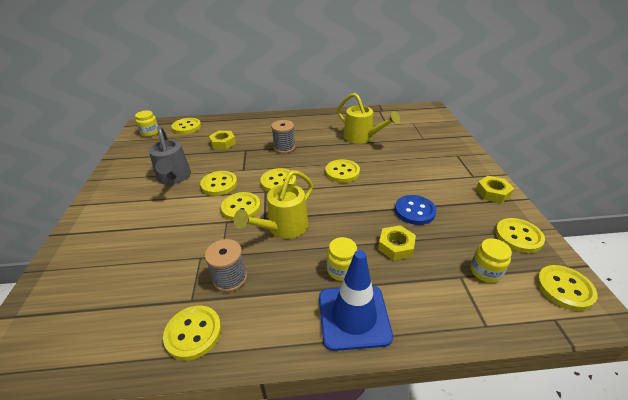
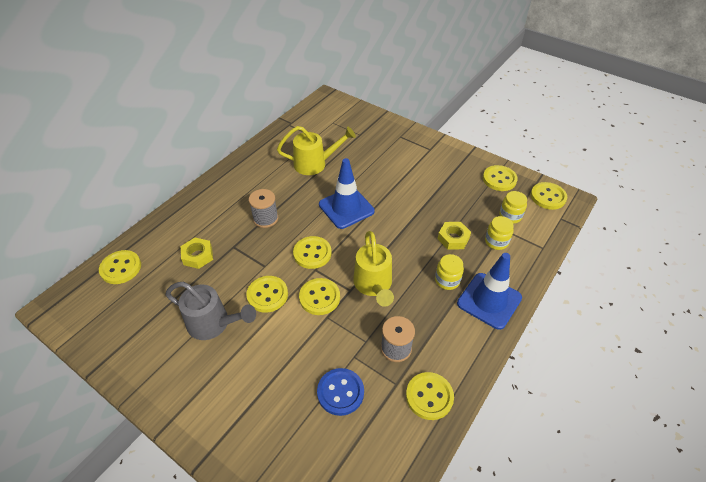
camera: 50 degrees left, 10 degrees up
(150, 132) = (86, 305): yellow jar -> yellow jar (496, 241)
(342, 172) = (346, 208): yellow button -> blue traffic cone
(414, 211) = (431, 204): blue button -> blue button (340, 392)
(493, 192) = (454, 155): yellow nut -> none

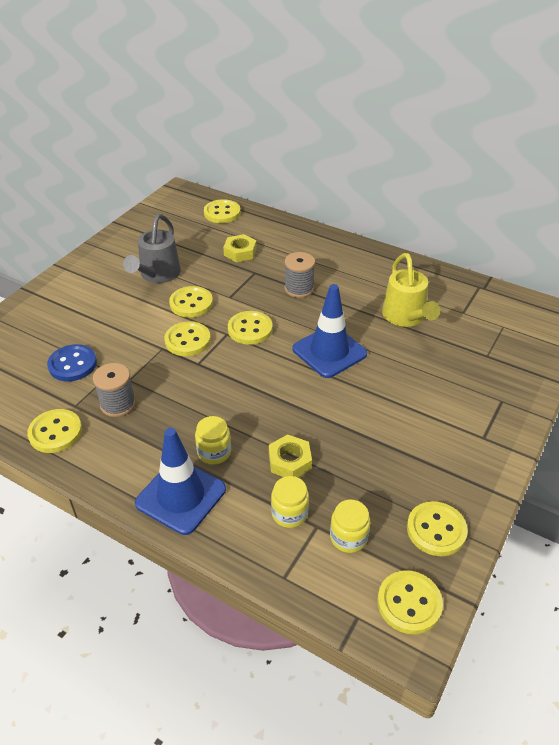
camera: 85 degrees right, 5 degrees down
(373, 285) = (205, 382): yellow watering can -> none

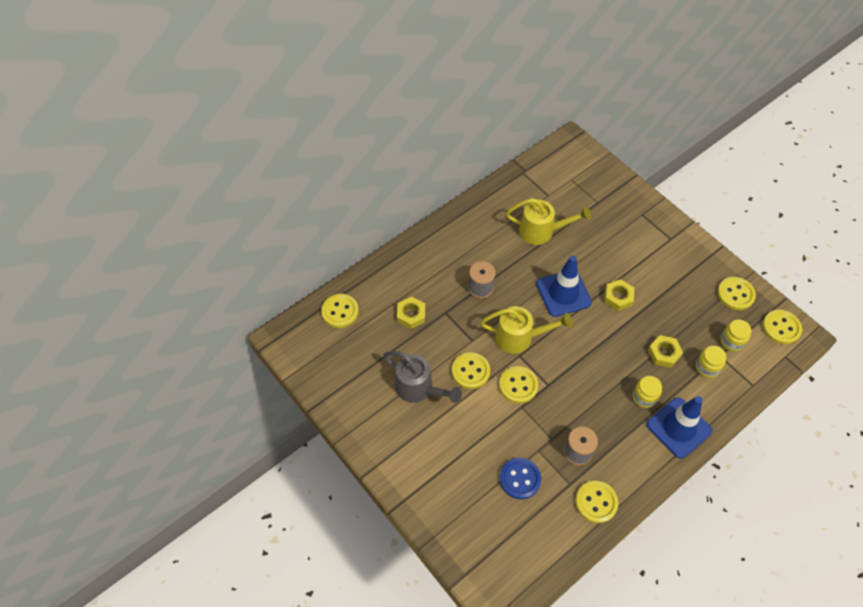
camera: 70 degrees left, 15 degrees up
(250, 329) = (520, 337): yellow button -> yellow watering can
(352, 400) = (618, 297): none -> yellow nut

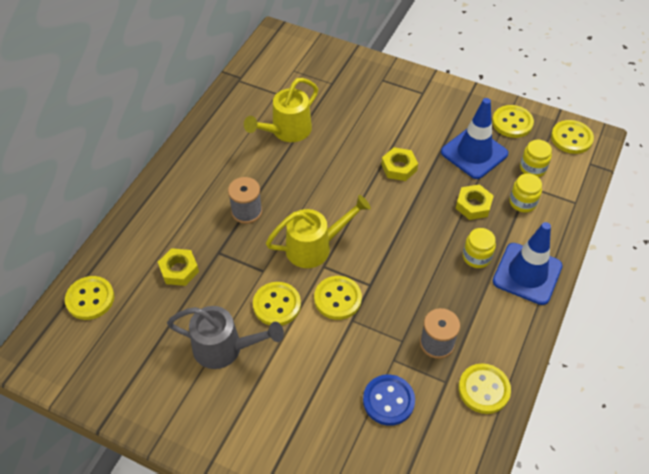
camera: 25 degrees left, 5 degrees down
(541, 231) = (287, 131): yellow watering can -> yellow watering can turned 150 degrees clockwise
(563, 293) = (340, 184): blue traffic cone -> blue traffic cone (474, 153)

